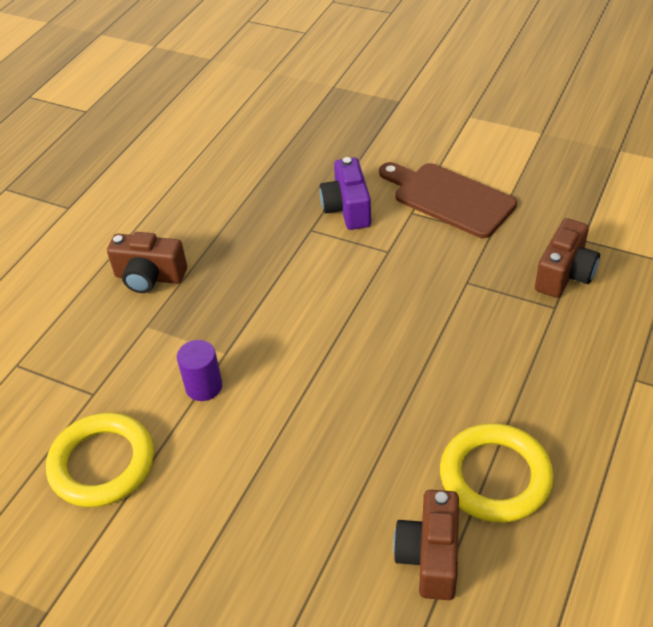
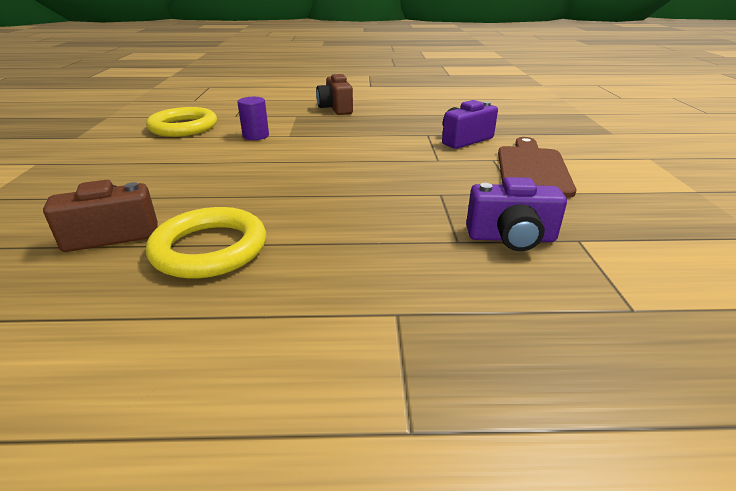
camera: 60 degrees right, 15 degrees down
(564, 274) = (511, 238): brown camera -> purple camera

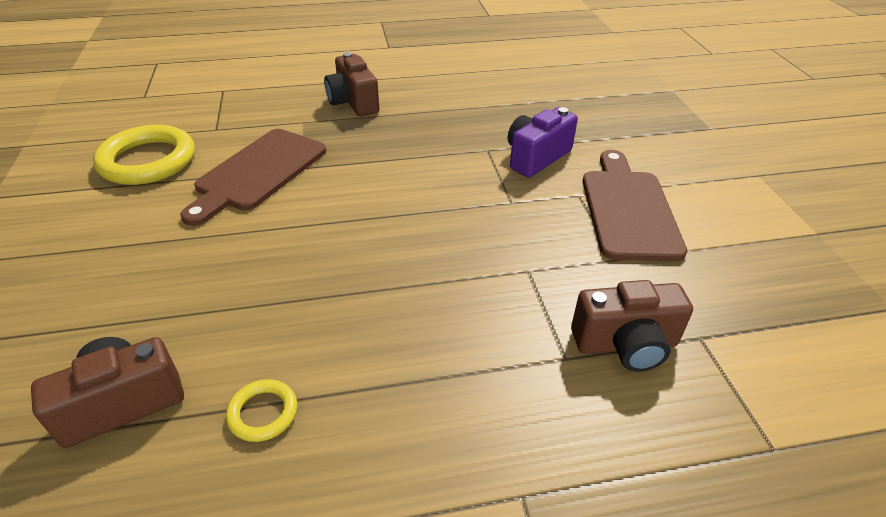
camera: 10 degrees left, 10 degrees up
(210, 249) = (263, 413): yellow ring -> yellow ring, size x0.48
(256, 136) = (258, 172): purple cylinder -> brown cutting board
(511, 238) = (626, 344): purple camera -> brown camera

